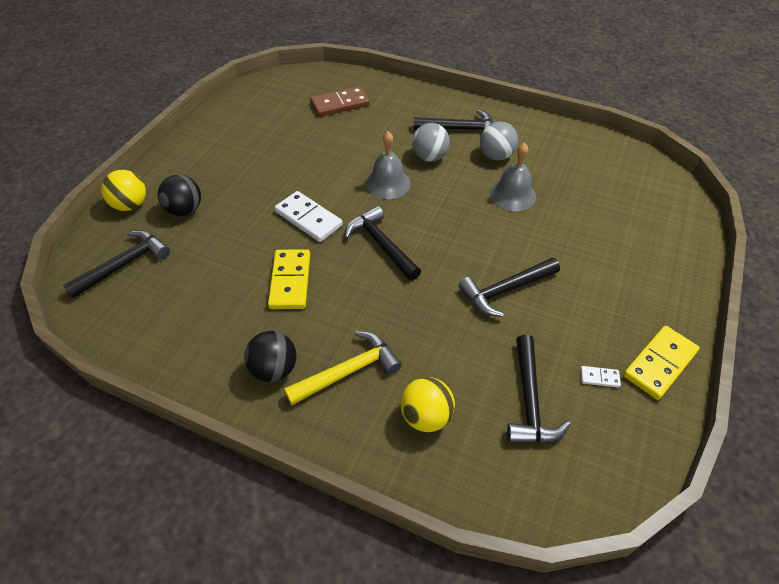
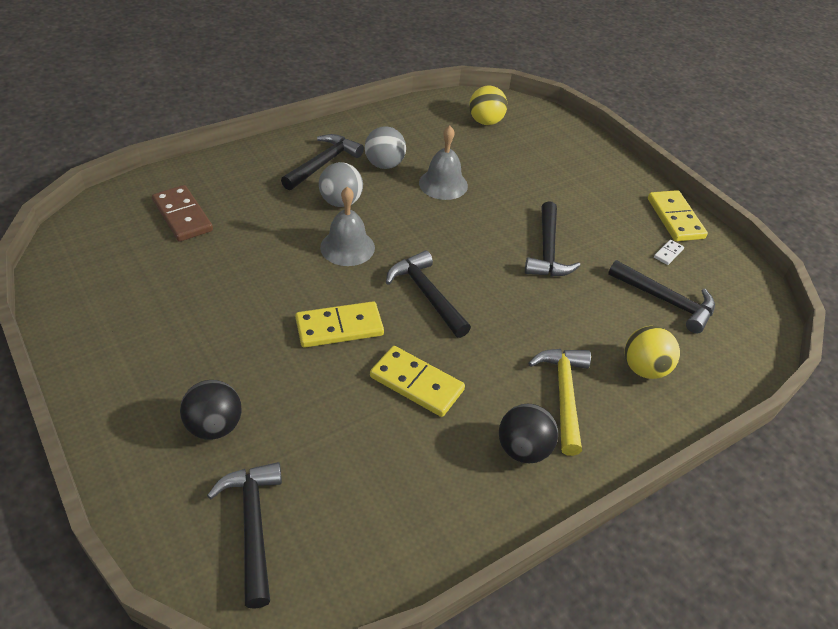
camera: 60 degrees left, 5 degrees down
(130, 205) = (145, 479): yellow ball -> yellow ball (485, 122)
(308, 218) = (339, 327): white domino -> yellow domino
(340, 104) = (183, 216): brown domino -> brown domino turned 45 degrees counterclockwise
(381, 244) = (426, 294): black hammer -> black hammer turned 60 degrees clockwise

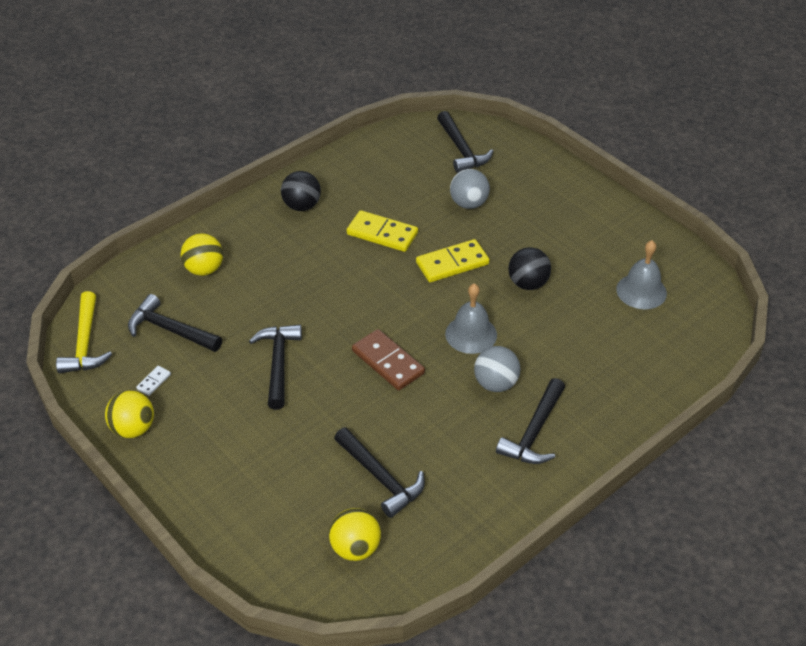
camera: 175 degrees right, 0 degrees up
(183, 216) = (637, 340): brown domino -> brown domino (388, 362)
(215, 426) = (510, 190): black ball -> black ball (528, 283)
(384, 165) = (466, 444): grey ball -> grey ball (469, 204)
(426, 294) = (388, 301): black hammer -> black hammer (381, 478)
(443, 184) = (394, 428): grey bell -> grey bell (641, 291)
(563, 395) = (271, 242): yellow hammer -> yellow hammer (85, 343)
(675, 218) = (133, 429): yellow domino -> yellow ball

